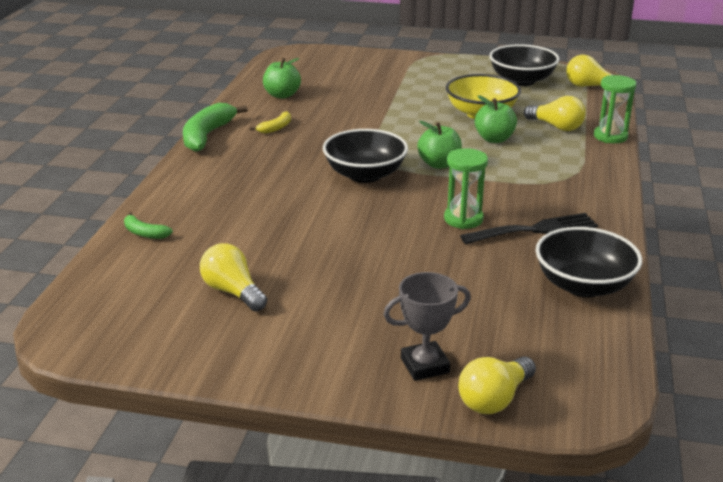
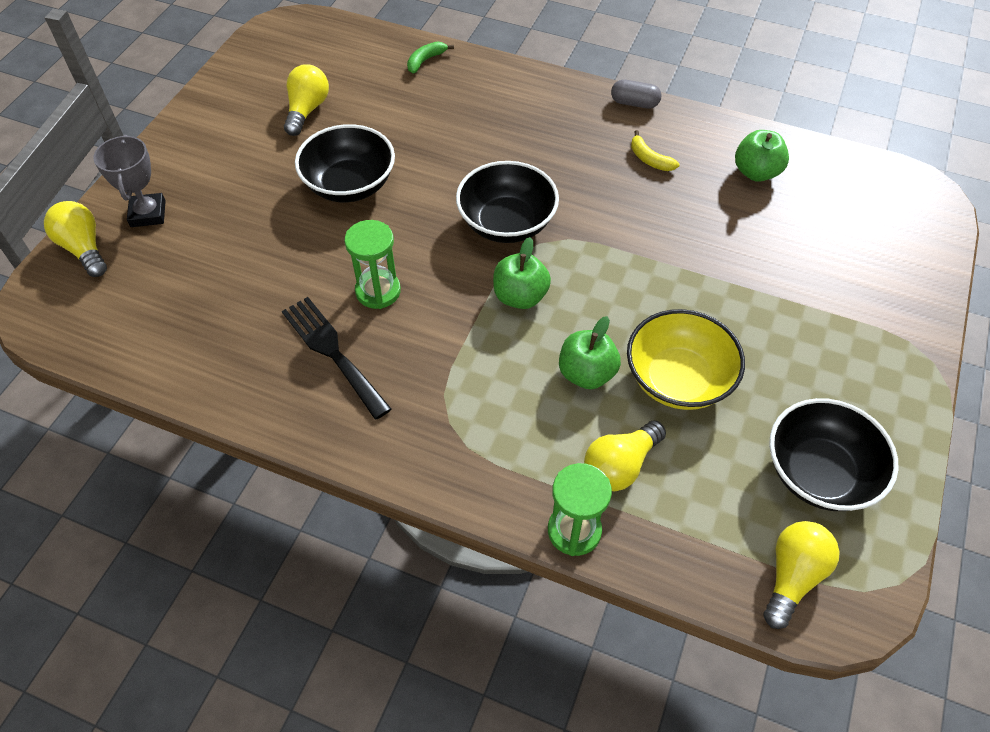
camera: 100 degrees right, 25 degrees up
(207, 135) = (634, 103): green banana -> grey capsule
(232, 292) = (307, 110): yellow light bulb -> yellow light bulb turned 45 degrees counterclockwise
(535, 230) = (332, 352): black fork -> black fork turned 150 degrees clockwise
(583, 285) = (208, 362): black bowl -> black bowl (349, 185)

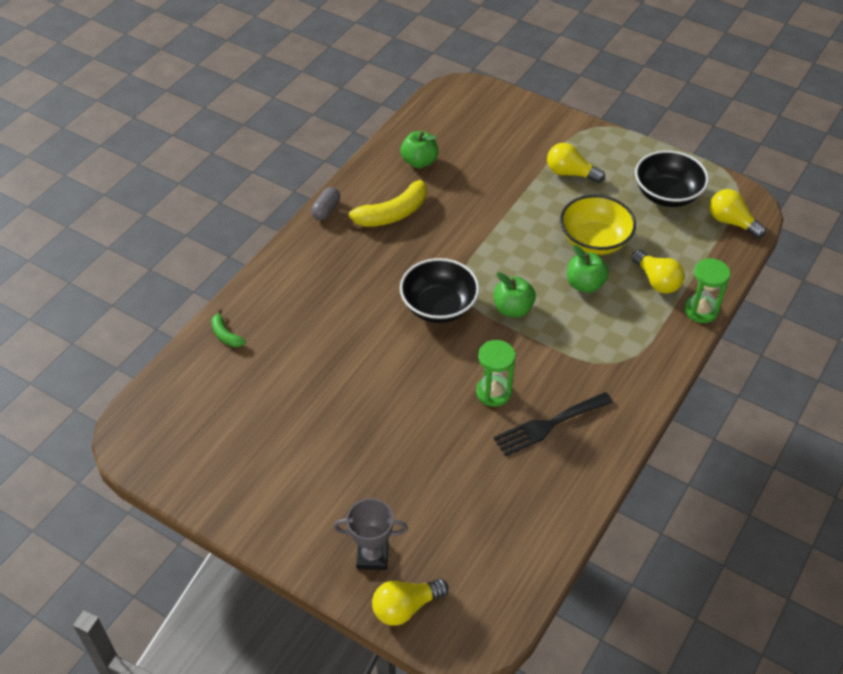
camera: 80 degrees left, 5 degrees down
(307, 110) = (266, 428): yellow light bulb -> yellow light bulb (570, 173)
(349, 185) = (372, 402): black bowl -> none
(649, 159) = (391, 214): yellow banana -> yellow banana, size x1.95

